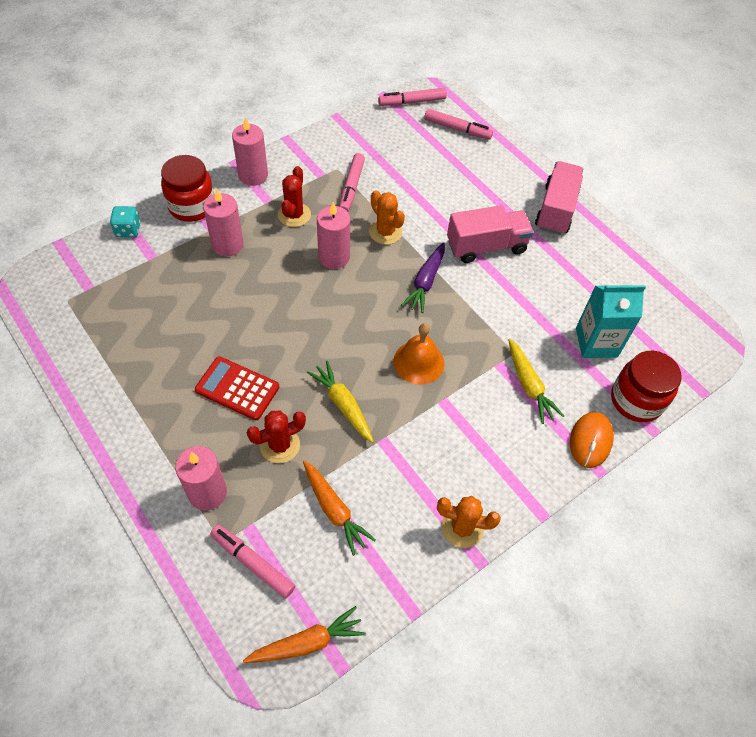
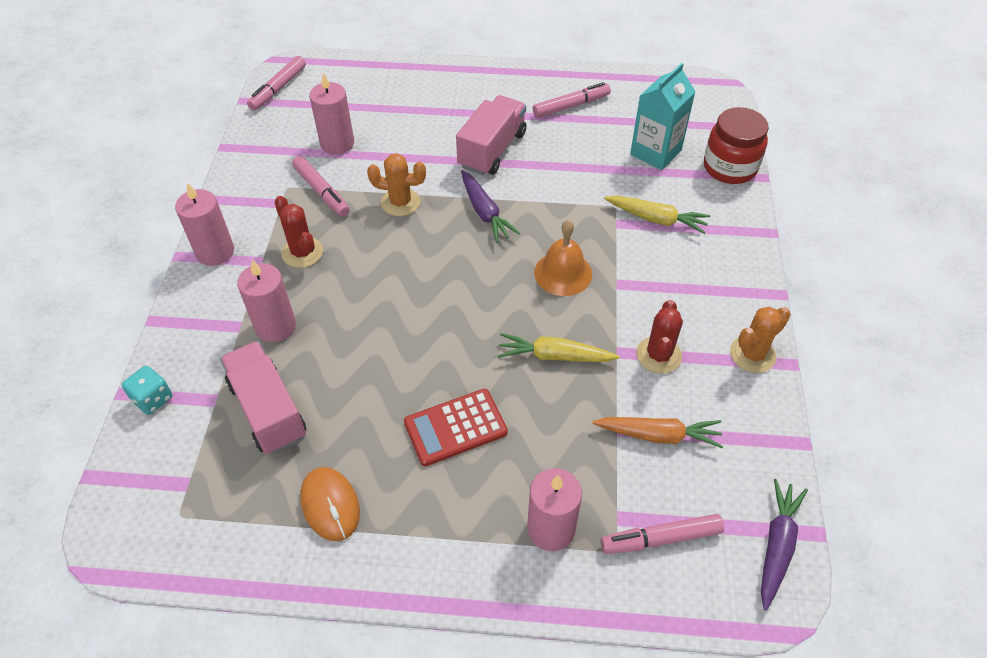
camera: 45 degrees left, 5 degrees down
(192, 206) = (190, 324): red jar -> none
(280, 445) = (552, 433): red cactus -> red cactus (658, 355)
(307, 642) = (777, 545): orange carrot -> purple carrot
(334, 257) = (385, 256): pink candle -> pink candle (337, 143)
(457, 129) = (347, 82): pink marker -> pink marker (571, 106)
(556, 210) = (504, 85): pink truck -> pink truck (268, 410)
(590, 441) = (741, 218): orange mouse -> orange mouse (330, 505)

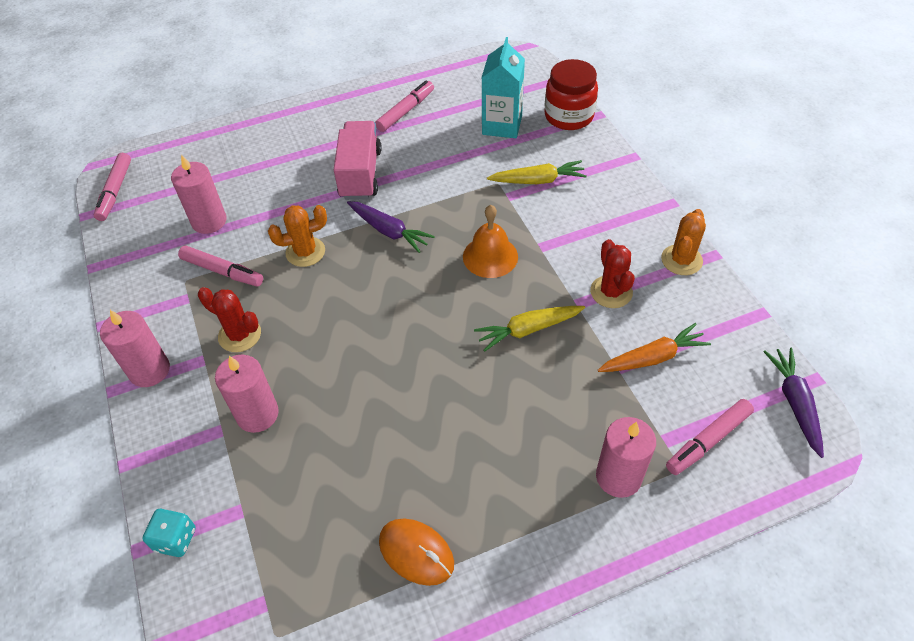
camera: 25 degrees left, 0 degrees up
(268, 410) = (301, 495): pink truck -> none
(455, 427) = (484, 429): red calculator -> none

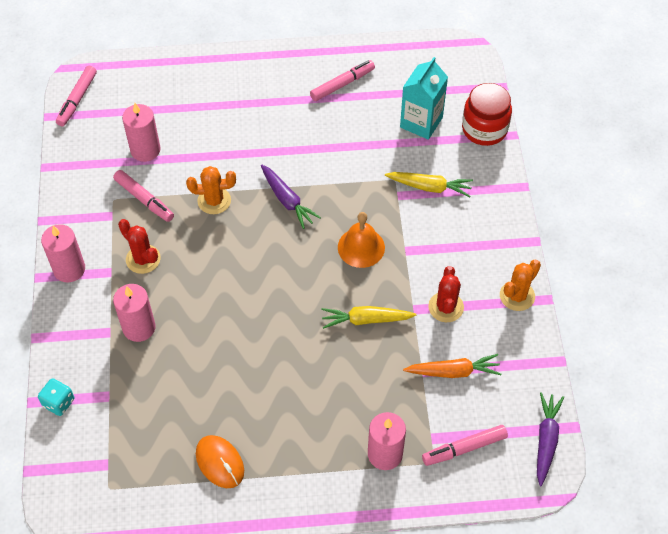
camera: 15 degrees right, 5 degrees up
(360, 174) = (282, 139): pink truck -> none

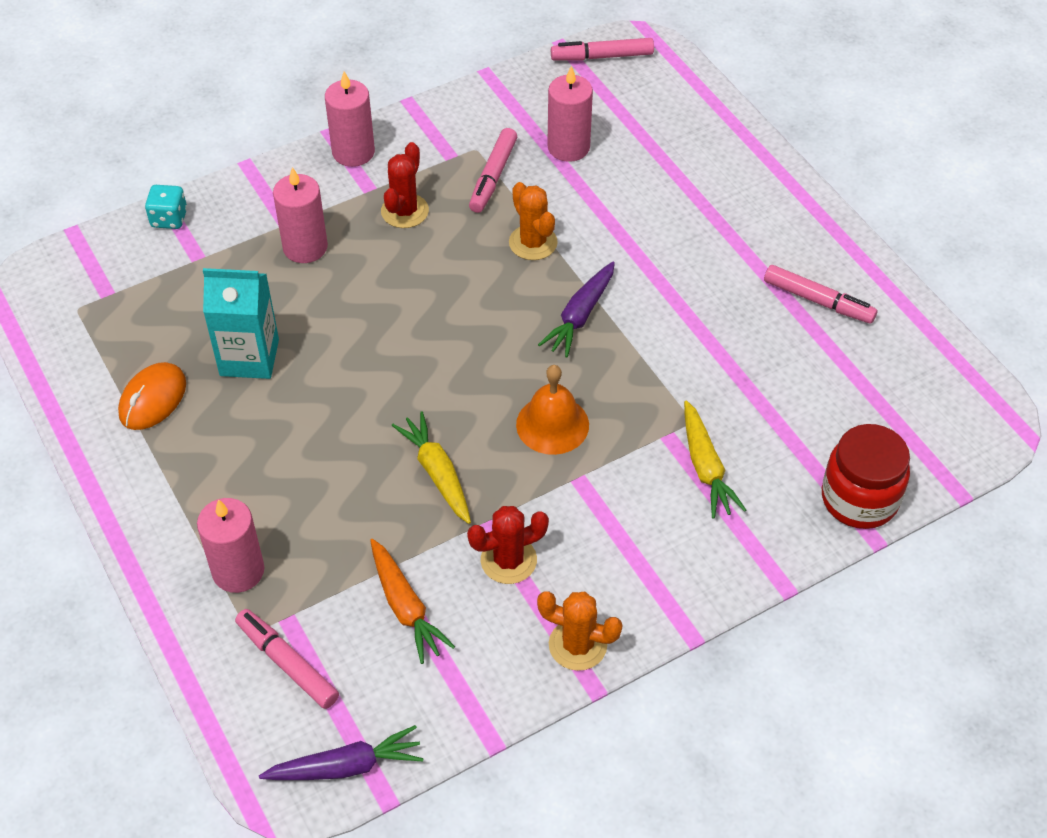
camera: 65 degrees right, 5 degrees down
(421, 122) = (816, 416): turquoise carton -> turquoise carton (249, 357)

